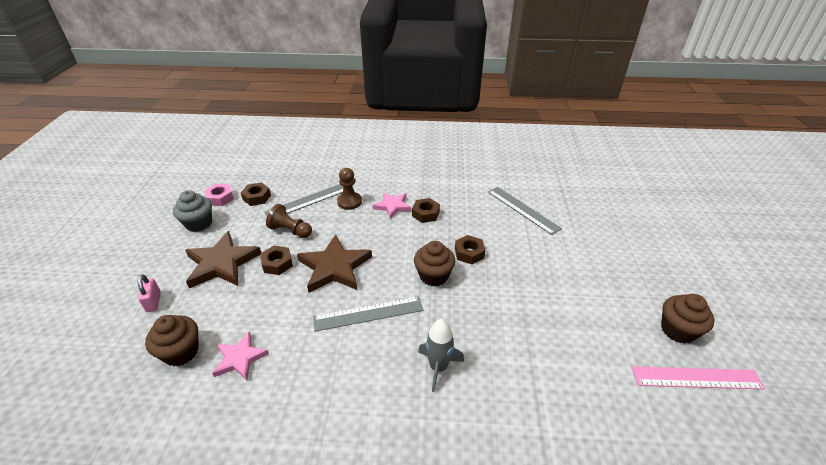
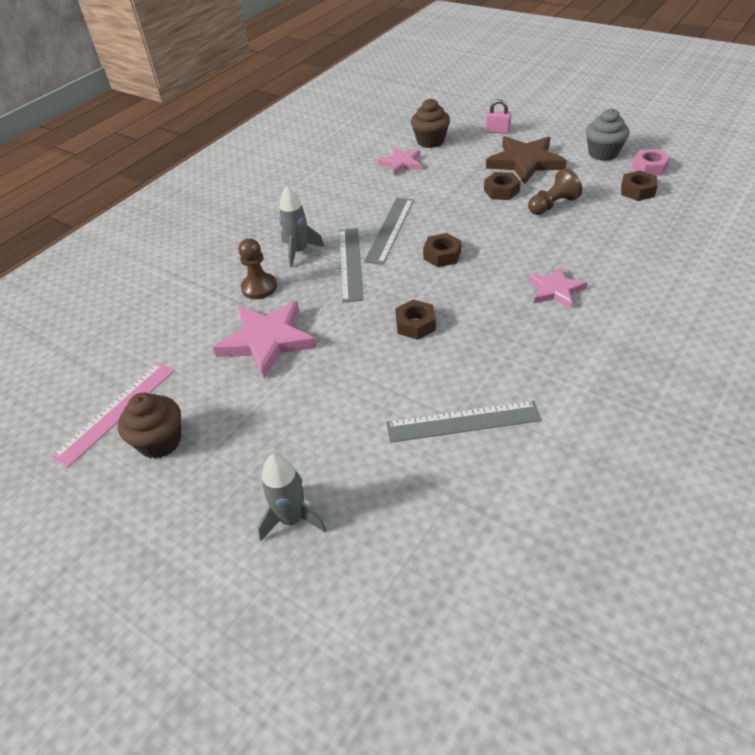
camera: 125 degrees right, 5 degrees up
(306, 201) = (608, 224): grey ruler -> grey ruler (350, 263)
(334, 267) = (469, 223): brown star -> none
(349, 202) = (587, 256): brown pawn -> brown pawn (259, 287)
(425, 214) = (519, 314): brown nut -> brown nut (442, 255)
(433, 276) = (402, 284): brown cupcake -> none
(551, 325) = (267, 340): none -> pink star
(637, 243) = (292, 519): none -> grey rocket

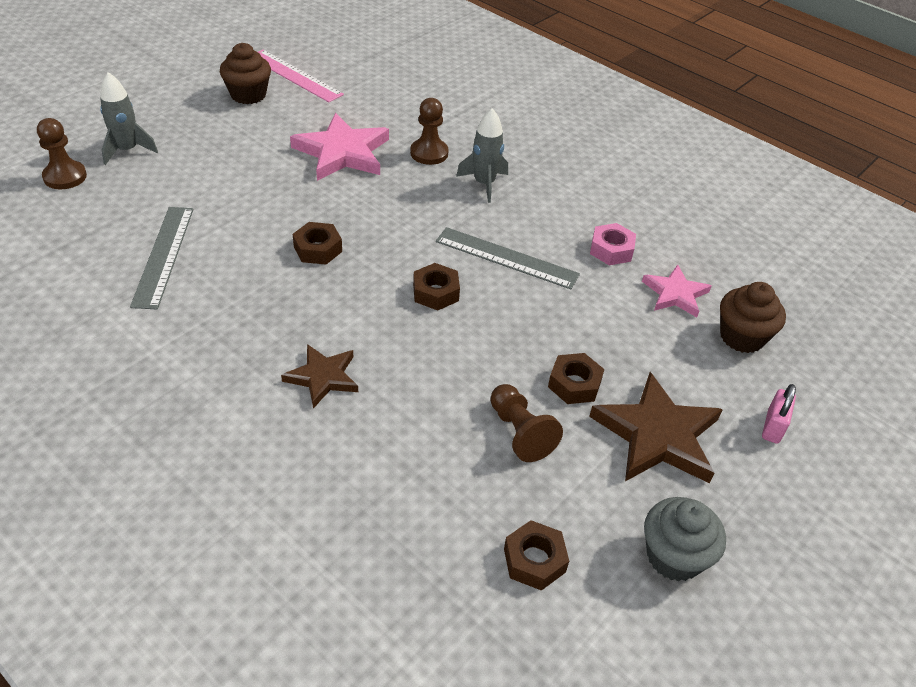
camera: 90 degrees right, 0 degrees up
(350, 263) = (447, 218): grey ruler -> none
(359, 562) = (65, 177): none -> brown pawn
(555, 290) = (322, 377): pink star -> brown star
(649, 168) = (609, 611): pink nut -> pink nut (611, 250)

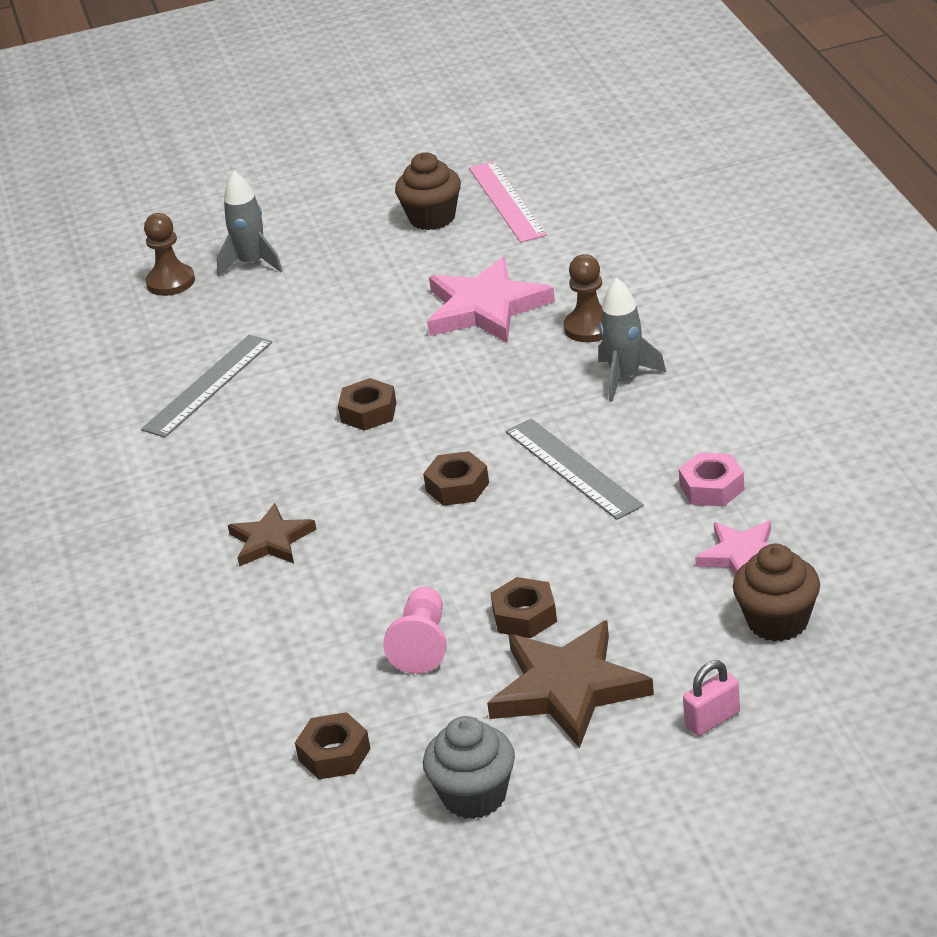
camera: 40 degrees right, 10 degrees down
(520, 432) = (422, 644): brown pawn -> pink pawn

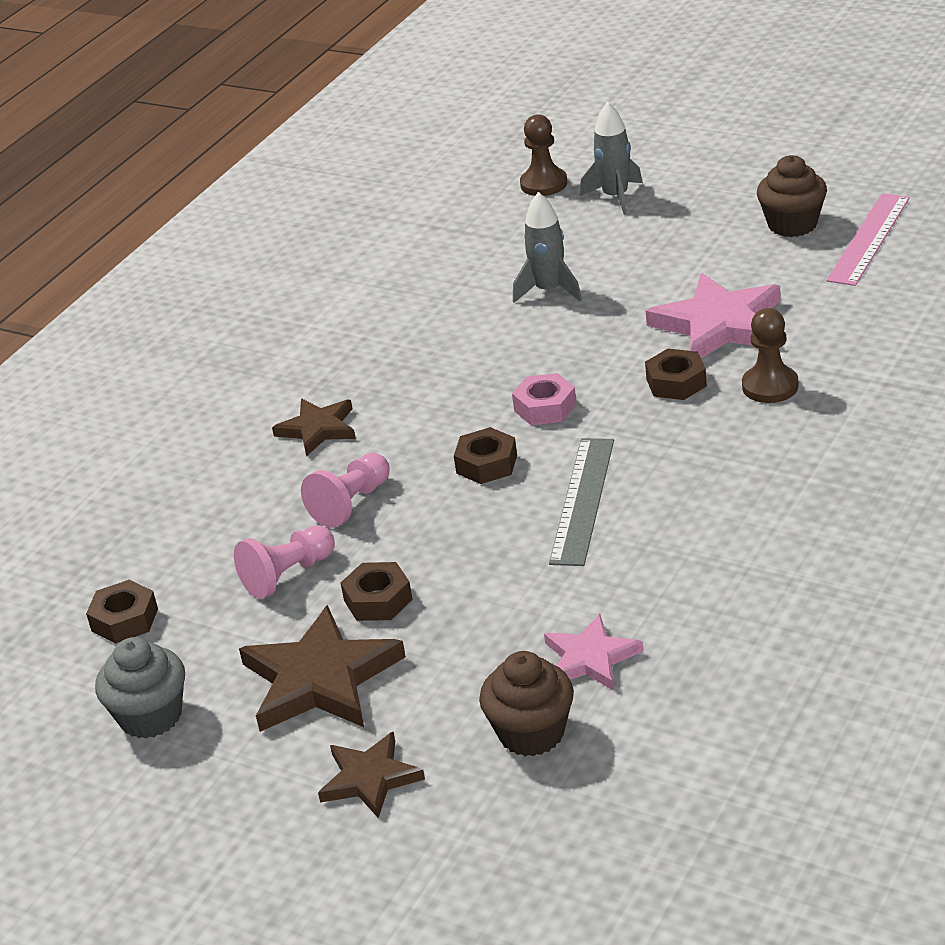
camera: 45 degrees right, 0 degrees up
(208, 385) = (451, 281): grey ruler -> none
(368, 412) = (517, 365): brown nut -> brown nut (676, 382)
(391, 571) = (351, 503): none -> pink pawn
(625, 377) = (732, 446): grey rocket -> grey rocket (549, 291)
(712, 488) = (654, 584): pink nut -> pink nut (545, 407)
(712, 720) = (370, 779): pink padlock -> brown star

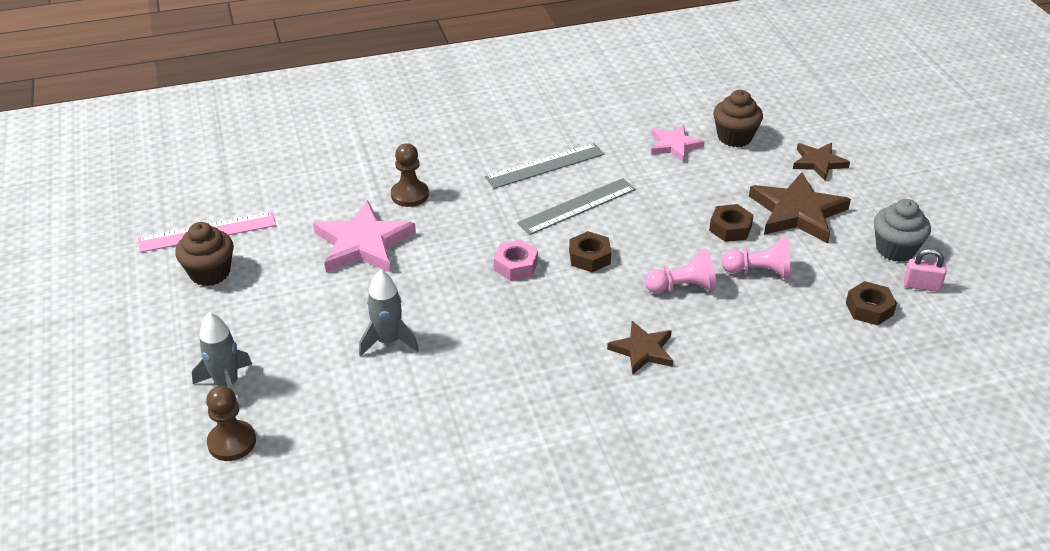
camera: 140 degrees left, 5 degrees up
(83, 690) = (921, 286): none -> pink padlock
(676, 382) = (439, 229): brown nut -> none
(695, 515) = (545, 166): none -> grey ruler

